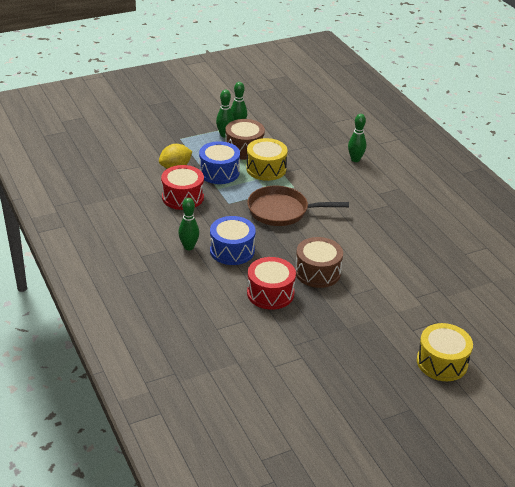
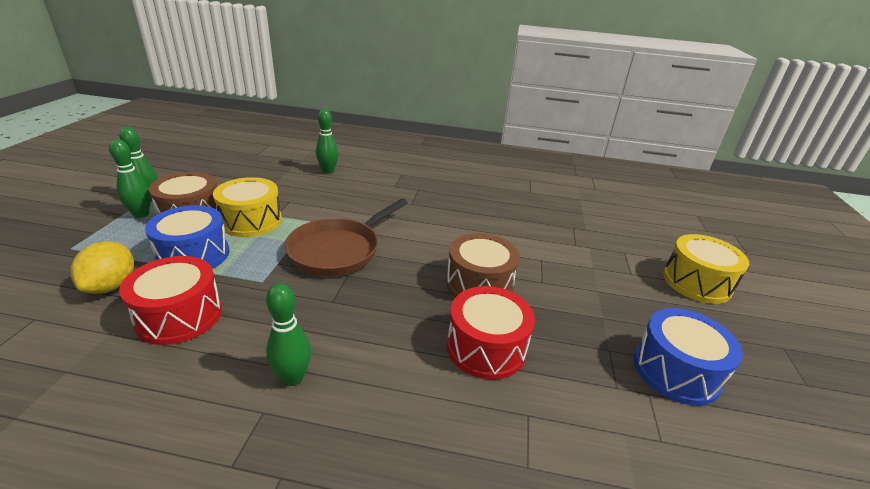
camera: 55 degrees left, 5 degrees down
(232, 250) = (358, 333): blue drum -> blue drum (676, 371)

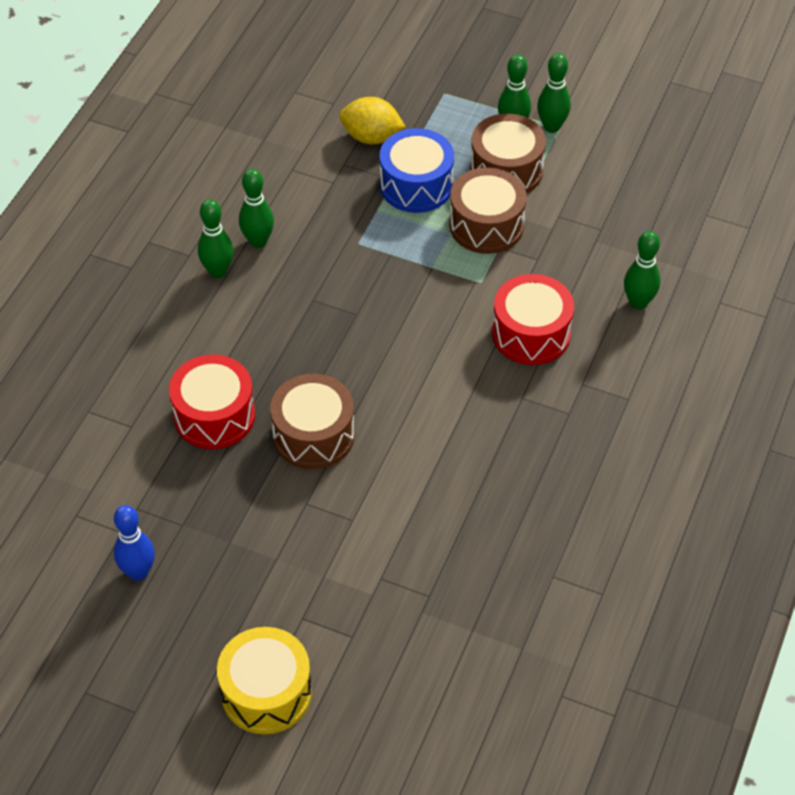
camera: 105 degrees right, 20 degrees up
(179, 316) = (315, 191): red drum -> red drum (531, 334)
(249, 350) = (258, 241): none -> green bowling pin
(251, 221) = (486, 225): yellow drum -> brown drum
(339, 250) = (407, 308): brown pan -> none
(676, 371) = (138, 572): blue drum -> blue bowling pin

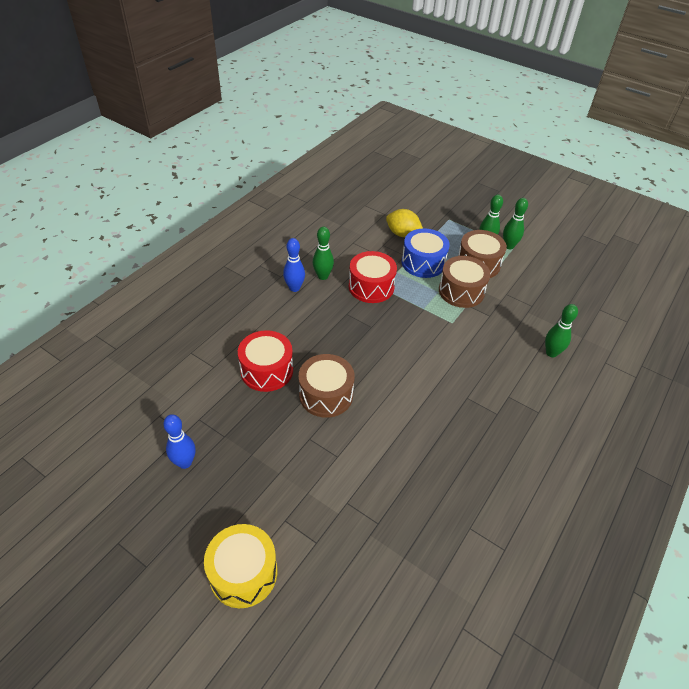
camera: 10 degrees right, 5 degrees down
(218, 271) = (294, 288): green bowling pin -> blue bowling pin
(531, 334) = (479, 359): red drum -> red drum (371, 287)

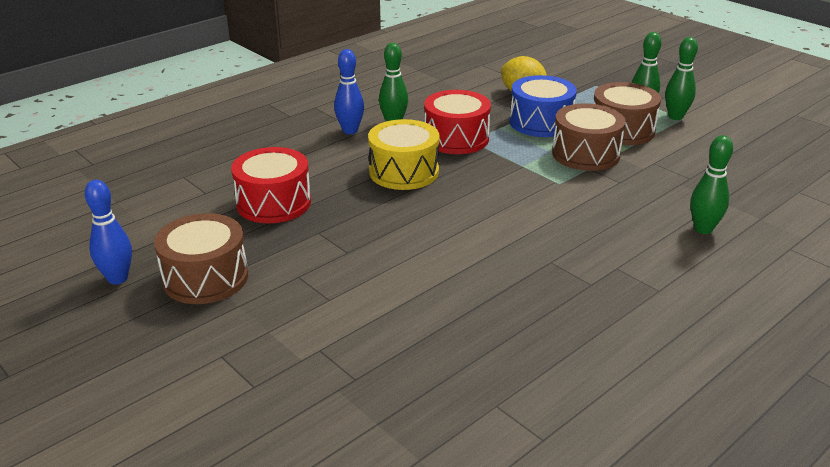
camera: 15 degrees right, 15 degrees down
(243, 573) = (133, 403): yellow drum -> yellow drum (404, 172)
(326, 395) = (343, 235): brown drum -> brown drum (205, 278)

